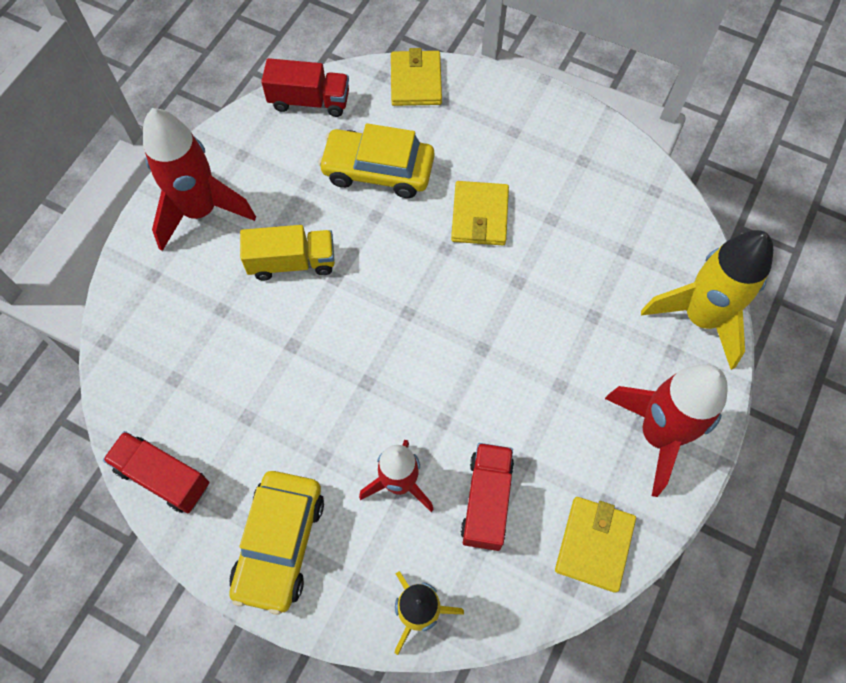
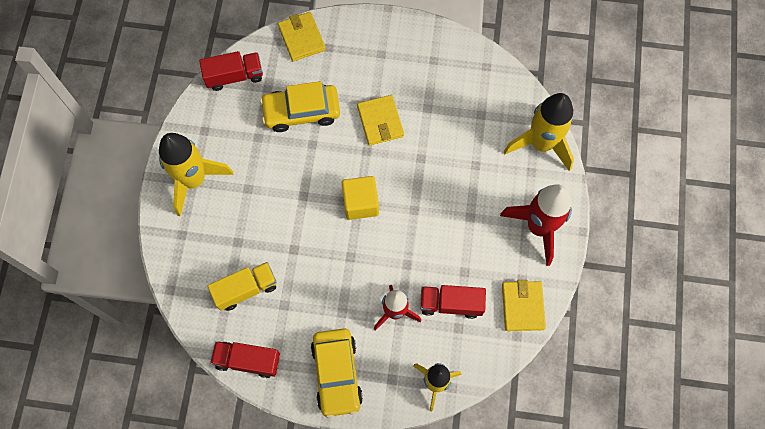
camera: 20 degrees left, 5 degrees up
(201, 211) = (194, 180): red rocket -> yellow rocket
(292, 262) = (270, 194): yellow truck -> yellow truck (246, 289)
(410, 314) = (360, 203): none -> yellow cube
(486, 501) = (451, 304): red truck -> red truck turned 75 degrees counterclockwise

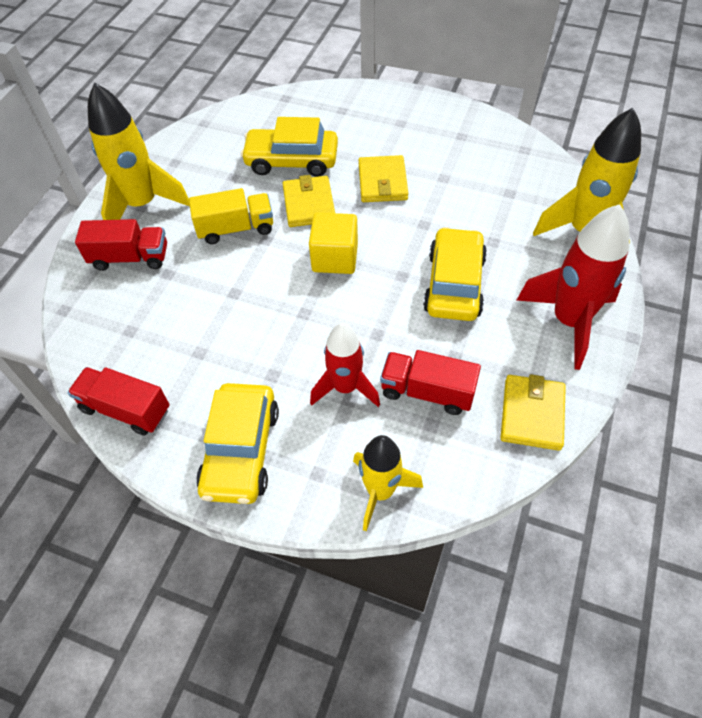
camera: 15 degrees right, 15 degrees down
(234, 76) = (227, 120): red truck -> red truck (130, 258)
(246, 289) = (157, 326): yellow truck -> yellow truck (236, 229)
(302, 38) = (314, 99): yellow wallet -> yellow wallet (309, 204)
(453, 210) = (454, 284): none -> yellow car

